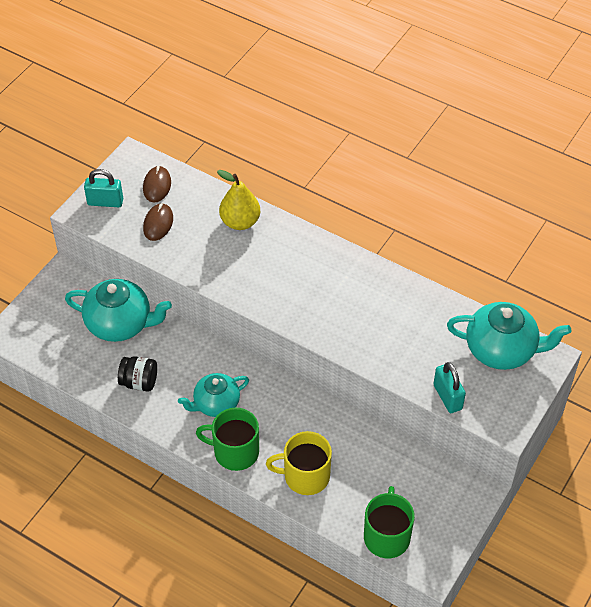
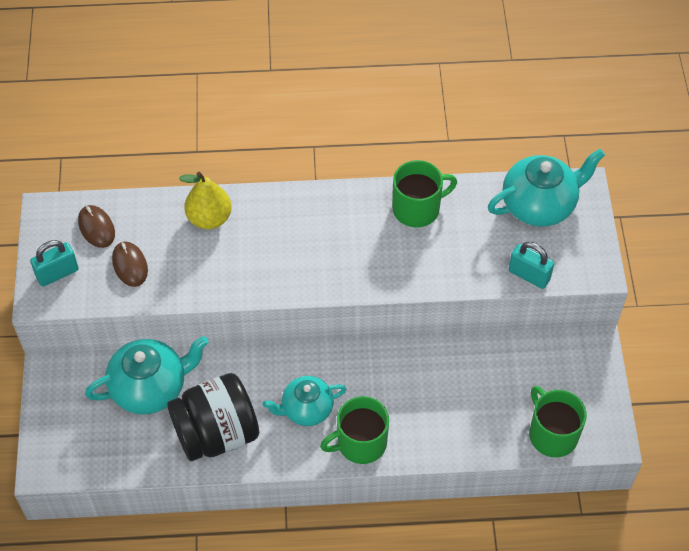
camera: 35 degrees left, 5 degrees up
(139, 382) = (216, 433): black jar -> black jar, size x1.93
(216, 404) = (306, 409): turquoise teapot -> turquoise teapot turned 45 degrees clockwise
(305, 476) = (440, 425): yellow mug -> none
(401, 299) = (417, 208): none -> green mug

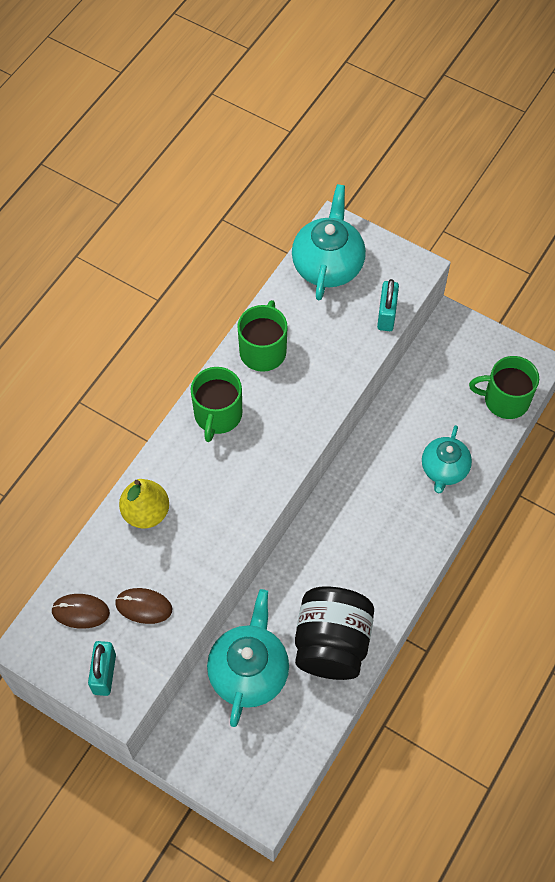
camera: 55 degrees left, 5 degrees up
(306, 409) = (359, 560): turquoise teapot -> turquoise teapot (444, 469)
(360, 443) = (418, 539): green mug -> green mug (217, 415)
(529, 275) = (386, 315): turquoise padlock -> turquoise padlock turned 60 degrees counterclockwise

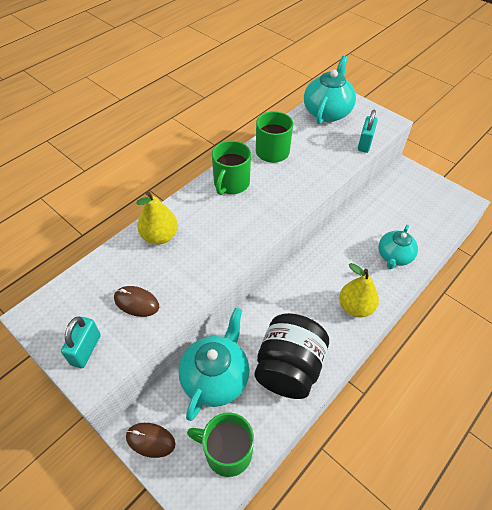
camera: 10 degrees right, 10 degrees down
(80, 611) = (84, 297): brown mouse -> brown mouse (150, 440)
(401, 551) = (355, 307): none -> yellow pear
(505, 400) = (443, 219): green mug -> green mug (227, 451)

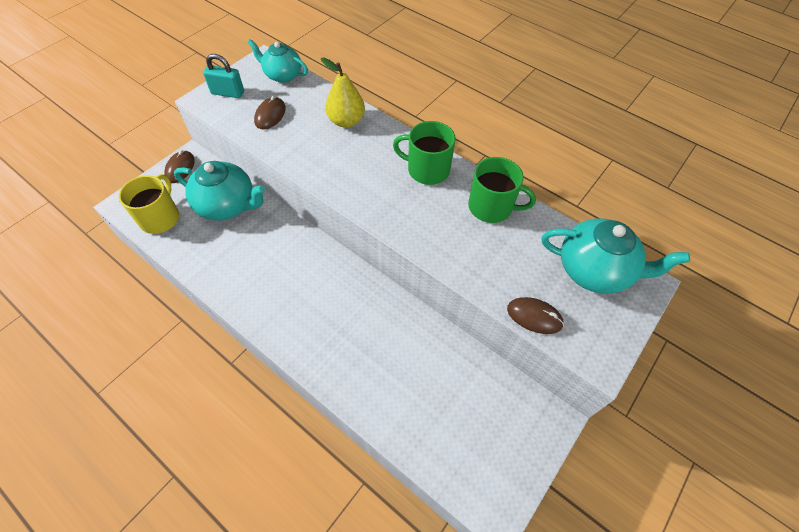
camera: 85 degrees right, 5 degrees up
(227, 451) = (160, 217): green mug -> yellow mug
(289, 368) = (230, 261): black jar -> none
(355, 307) = (297, 327): yellow pear -> none
(364, 143) = (534, 316): turquoise padlock -> brown mouse
(394, 256) = (374, 380): turquoise teapot -> turquoise teapot (282, 75)

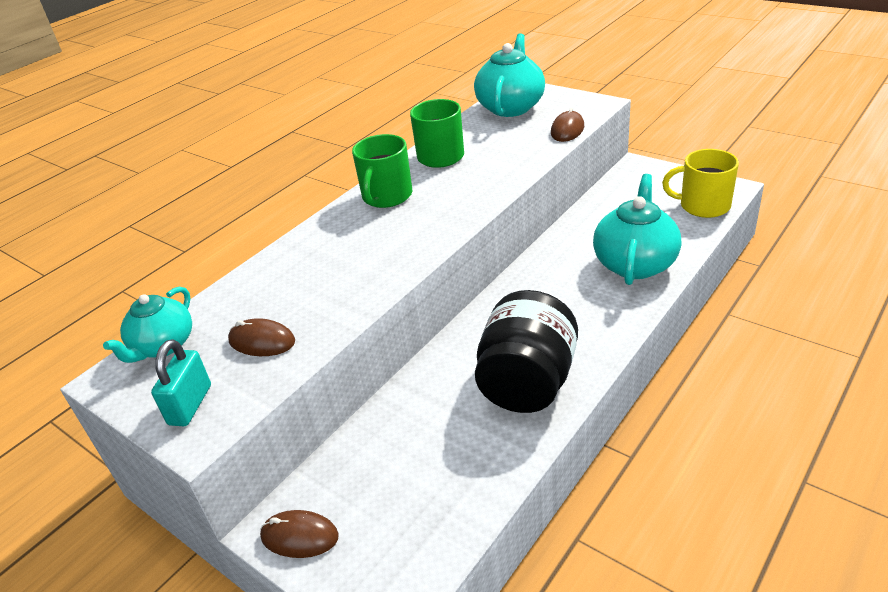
camera: 85 degrees left, 20 degrees down
(160, 217) = (420, 533): yellow mug -> yellow mug (703, 206)
(227, 205) = (393, 443): turquoise teapot -> turquoise teapot (635, 263)
(253, 278) = (527, 383): none -> black jar
(346, 121) = (290, 265): yellow pear -> none

